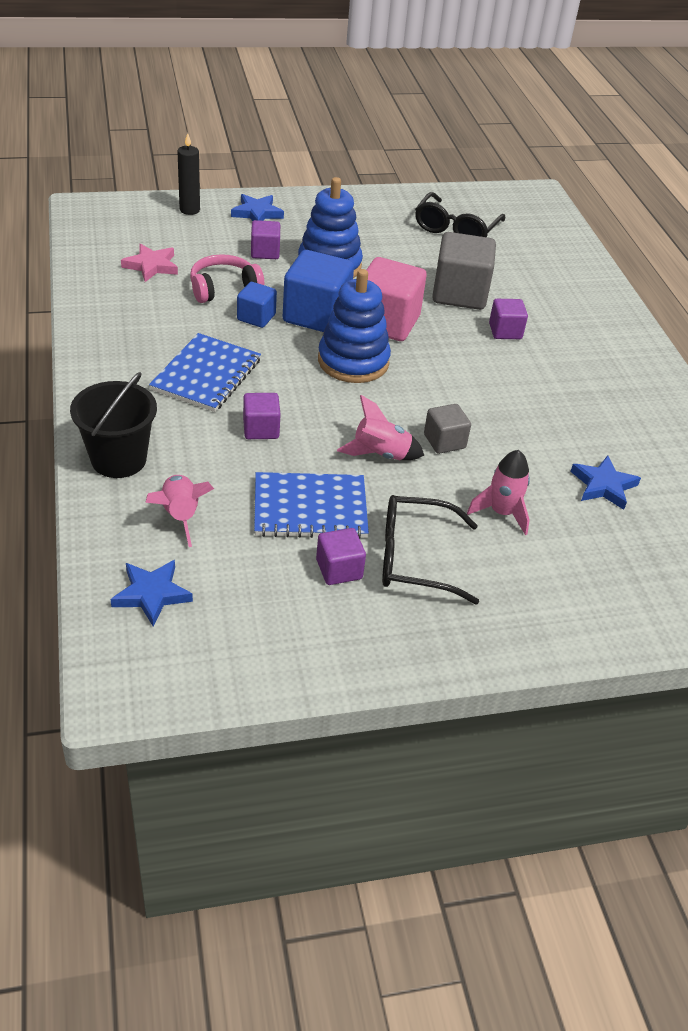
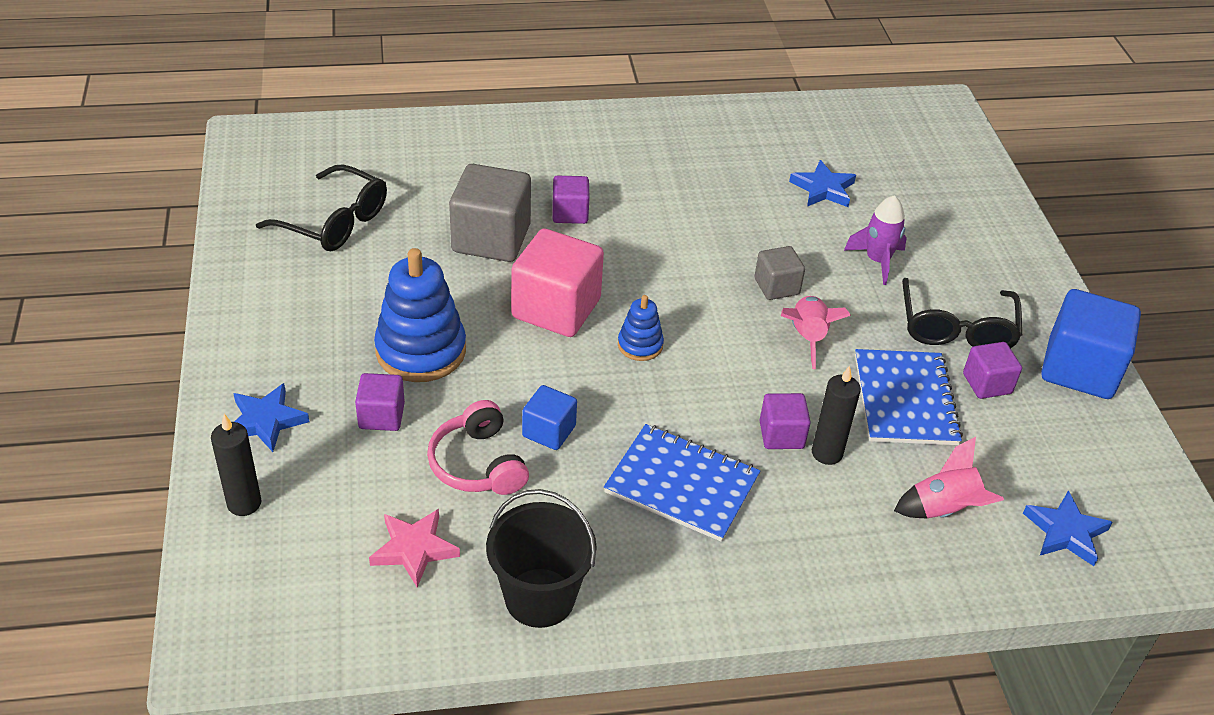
camera: 85 degrees left, 0 degrees up
(119, 459) = (861, 570): black bucket -> black bucket (540, 597)
(242, 453) = (827, 453): none -> black candle
(316, 315) = (542, 371): blue cube -> blue cube (1079, 369)
(353, 361) = (640, 345): blue stacking toy -> blue stacking toy, size x0.52
(501, 512) = (877, 261): pink rocket -> purple rocket

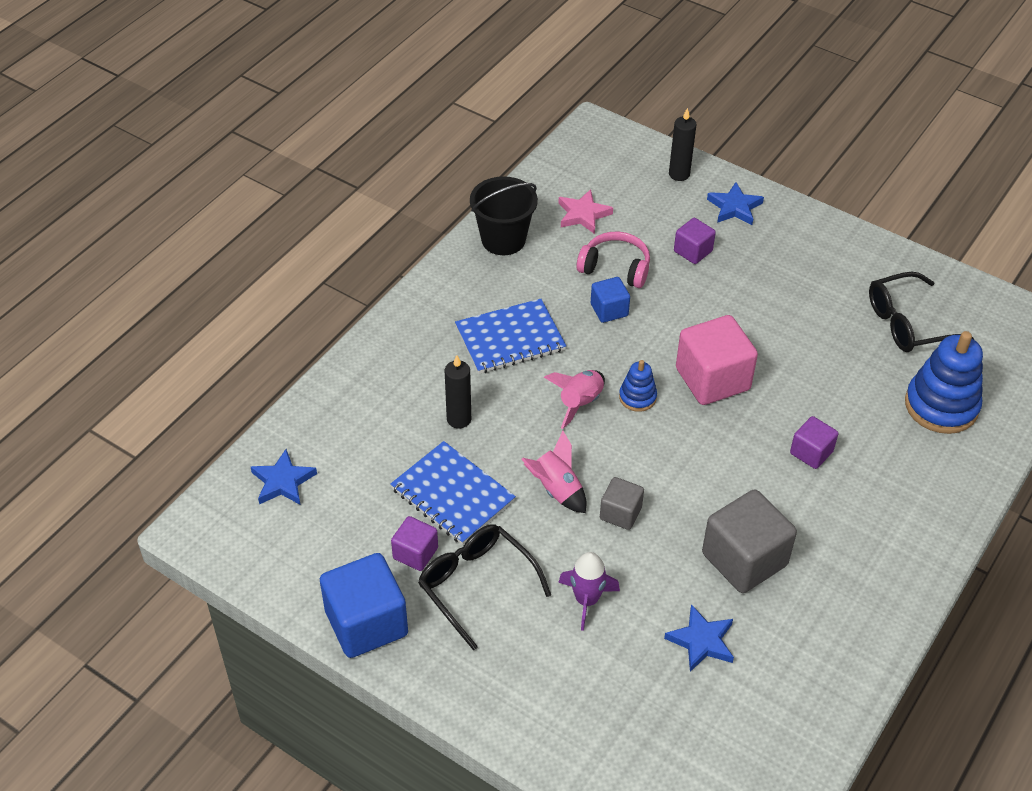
camera: 135 degrees right, 5 degrees up
(421, 351) = (733, 295): blue stacking toy -> blue stacking toy (941, 406)
(491, 239) = (818, 391): grey cube -> grey cube (744, 559)
(781, 435) = (495, 409): purple cube -> none
(944, 509) = (362, 439): pink rocket -> pink rocket (580, 403)

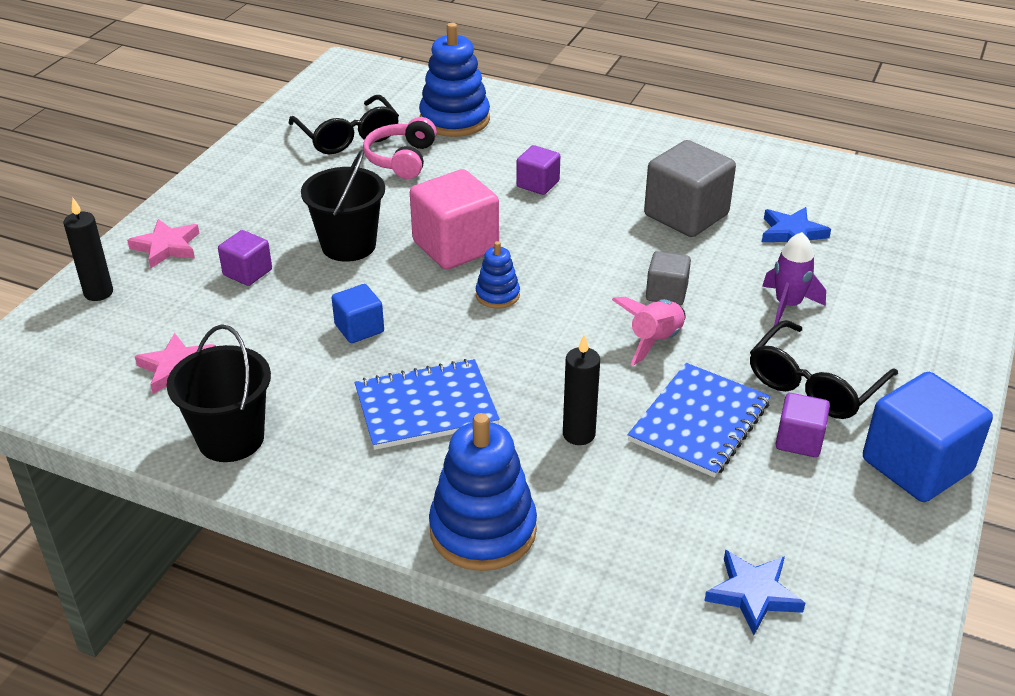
camera: 100 degrees left, 10 degrees down
(383, 354) = (483, 530): none -> blue stacking toy
(510, 338) = (426, 407): blue notebook -> blue notebook turned 75 degrees counterclockwise
(580, 403) = (519, 337): pink rocket -> none
(615, 268) = (282, 330): pink headphones -> pink headphones (401, 159)
(723, 311) = (348, 245): none -> black bucket
(734, 207) = (167, 247): blue star -> pink star

